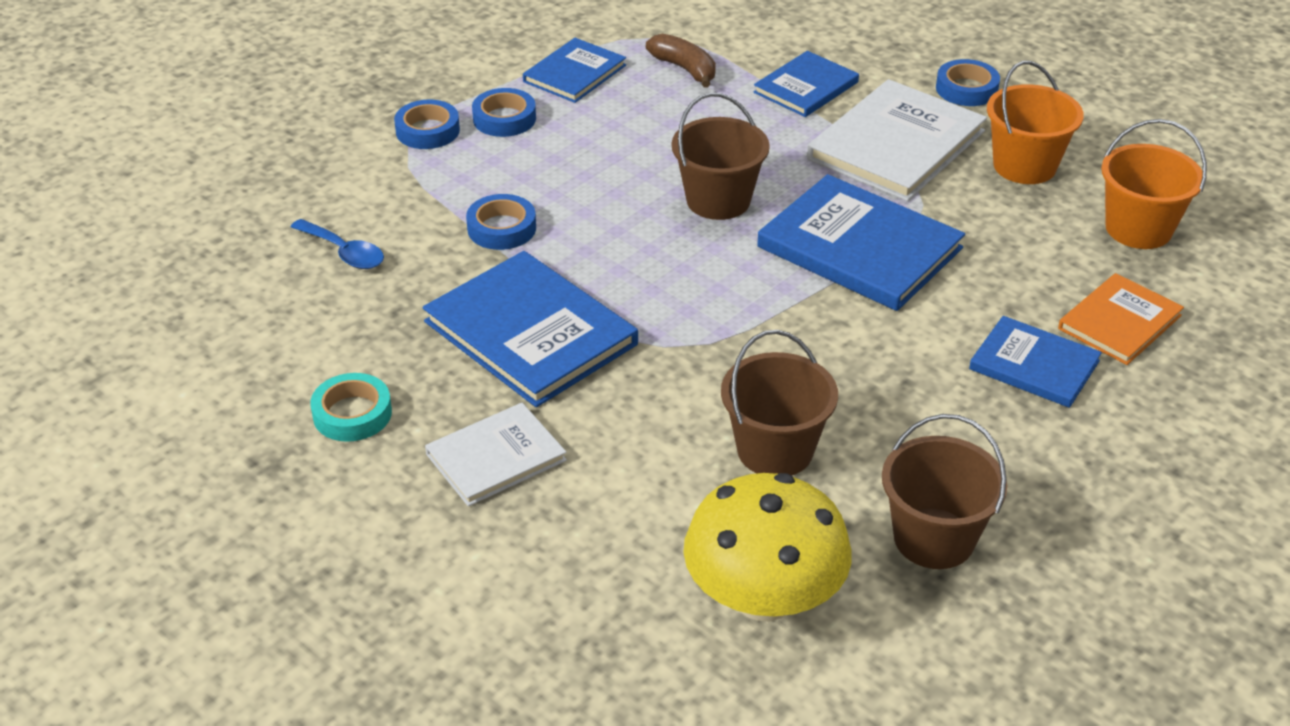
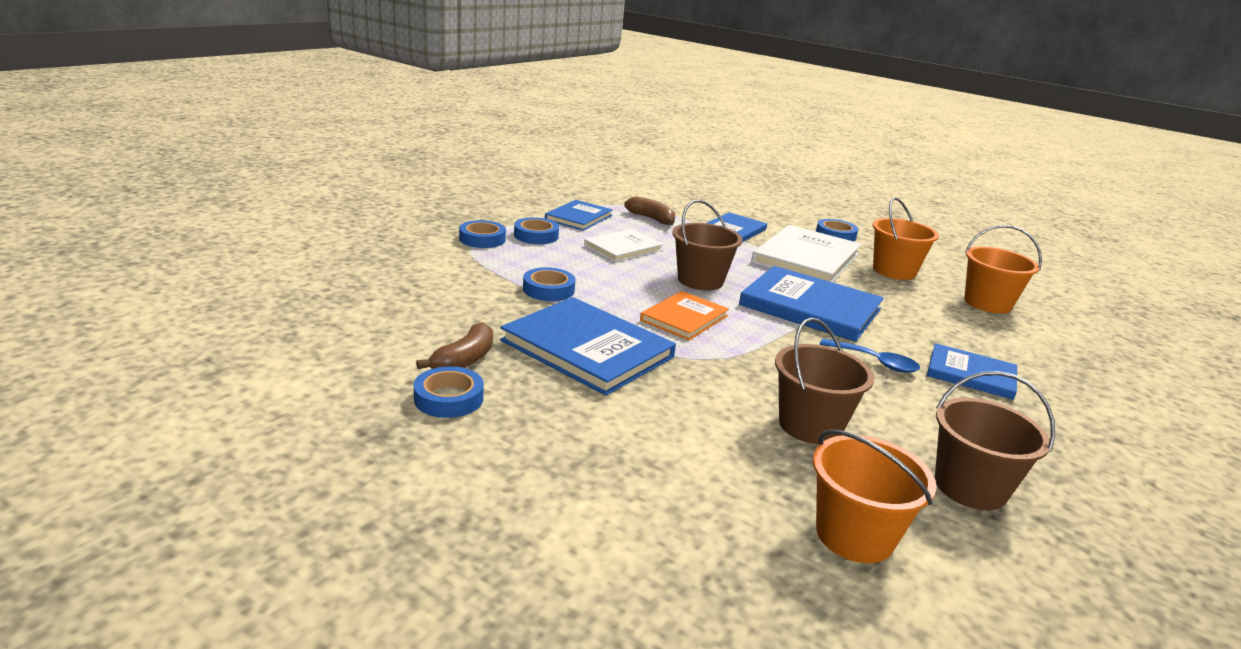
camera: 10 degrees left, 15 degrees down
(344, 252) = (429, 299): blue spoon -> blue spoon (875, 362)
(352, 414) = (448, 398): turquoise tape -> blue tape
(377, 355) = (464, 360): none -> brown banana
(496, 457) = (580, 429): white book -> white book (623, 248)
(764, 597) = (854, 535): yellow mushroom -> orange bucket
(1119, 322) = (1011, 351): orange book -> orange book (684, 318)

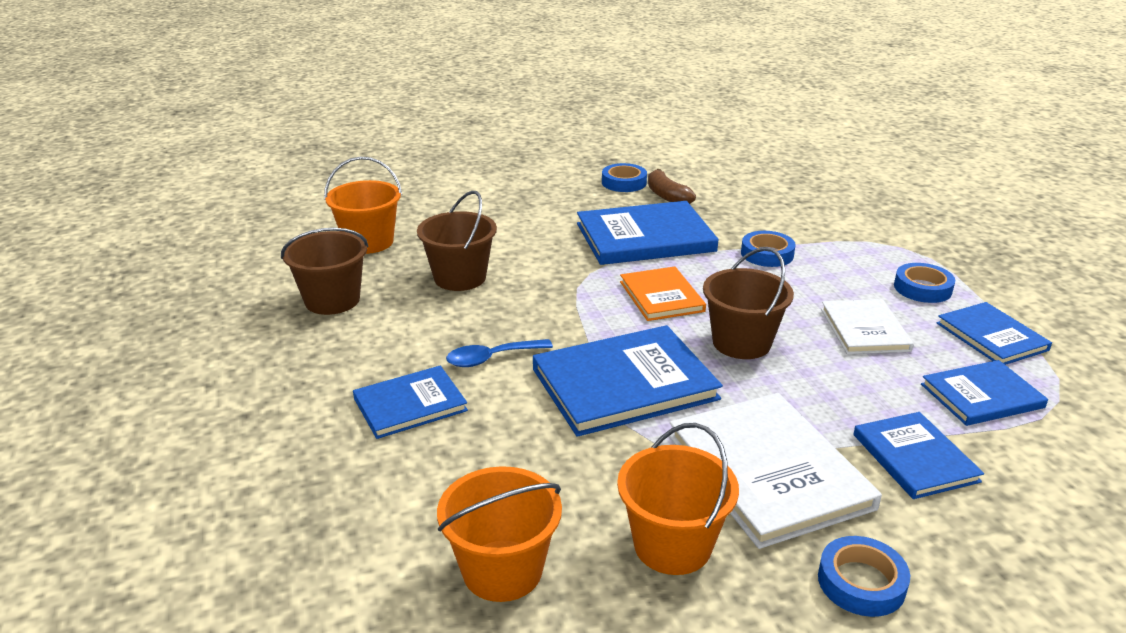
camera: 130 degrees right, 5 degrees up
(482, 239) = (917, 257): blue tape -> none
(651, 219) = (982, 396): brown banana -> blue book

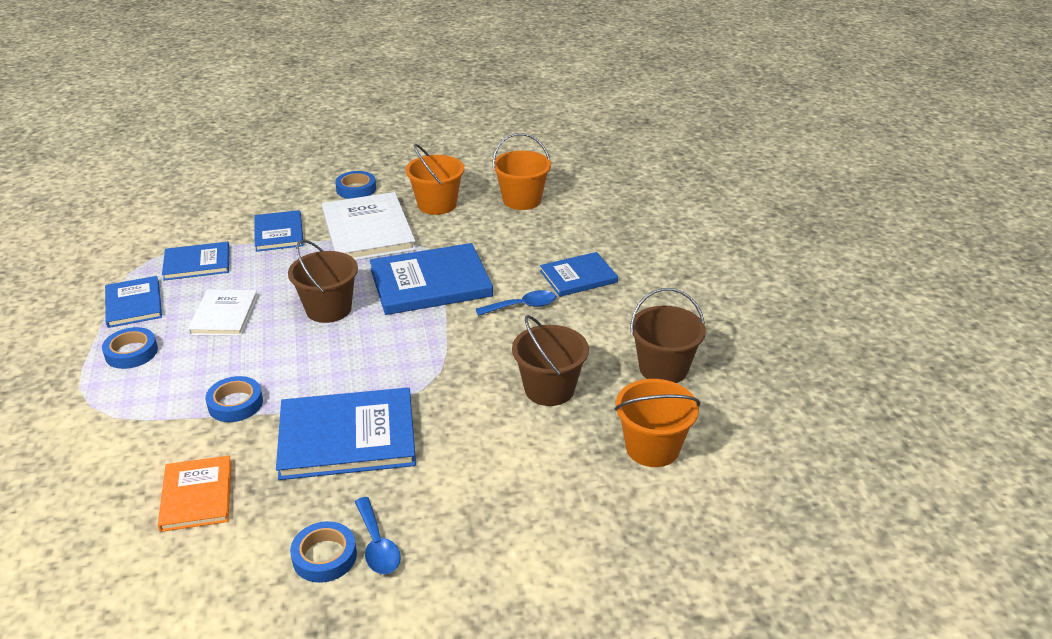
camera: 175 degrees left, 5 degrees up
(589, 188) = (377, 545): none -> blue spoon
(661, 296) = (368, 356): orange book -> orange book (196, 495)
(667, 196) = (282, 518): brown banana -> none

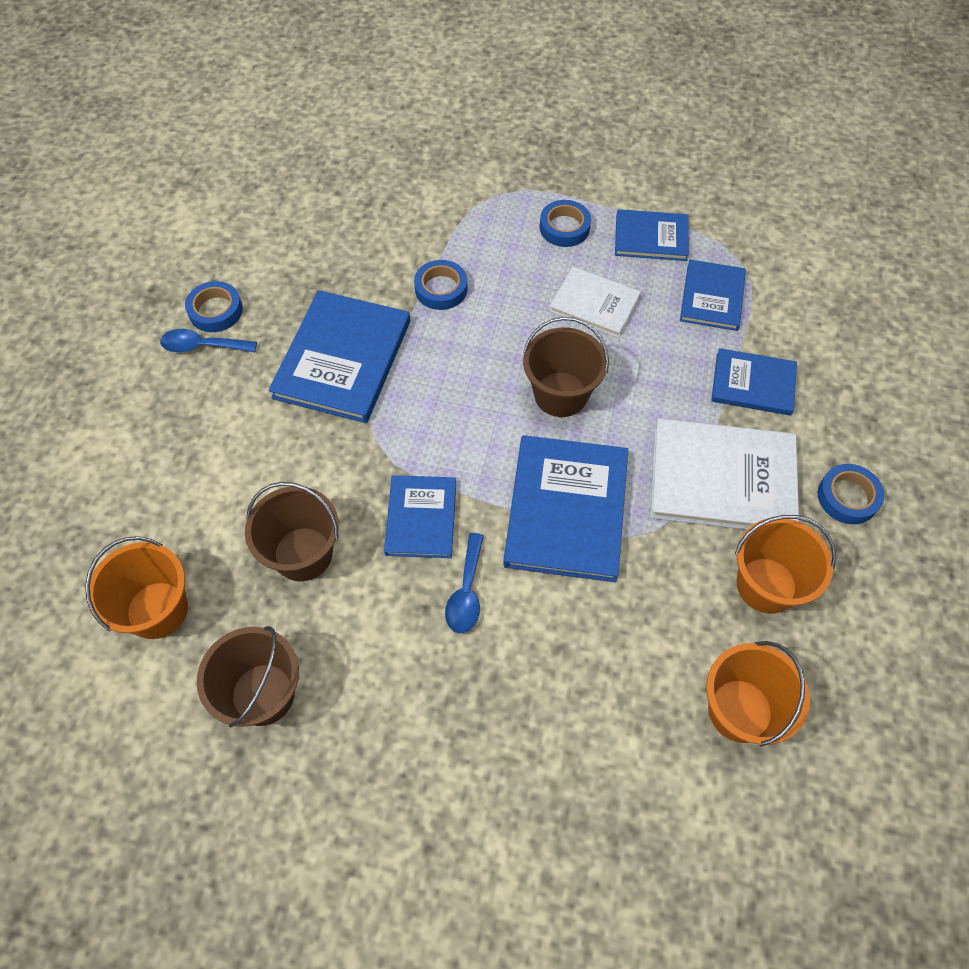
camera: 115 degrees right, 25 degrees up
(196, 495) = (337, 246): orange book -> none
(578, 277) = (497, 691): blue book -> blue book (421, 518)

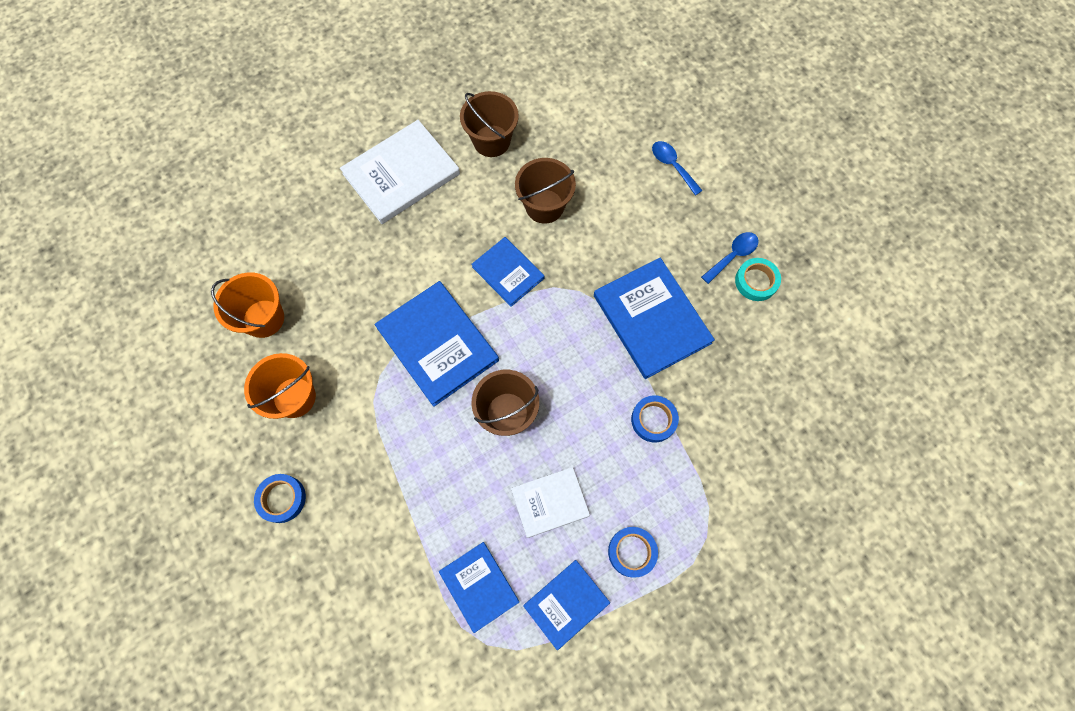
camera: 135 degrees right, 10 degrees up
(157, 610) = (578, 130): orange bucket -> none
(215, 311) = (756, 281): blue tape -> turquoise tape
(466, 592) = (447, 257): blue spoon -> blue spoon (672, 166)
(722, 478) = (366, 443): white book -> white book (401, 174)
(753, 384) = (397, 533): blue book -> none

